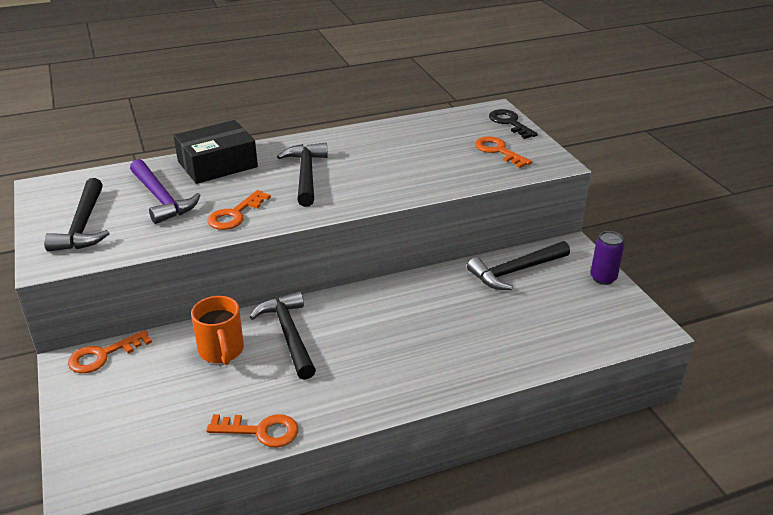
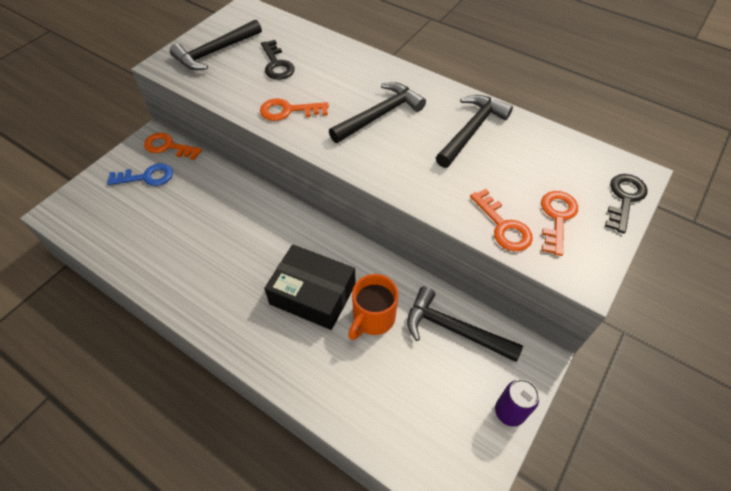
camera: 55 degrees right, 20 degrees up
(127, 387) = (146, 177): none -> blue key
(161, 199) = (276, 64): purple hammer -> black key
(217, 164) = (347, 62): black box -> black box (313, 294)
(221, 351) = (209, 199): orange mug -> orange mug (373, 318)
(260, 431) = (144, 269): orange key -> orange key (503, 226)
(289, 335) = (252, 224): black hammer -> black hammer (471, 131)

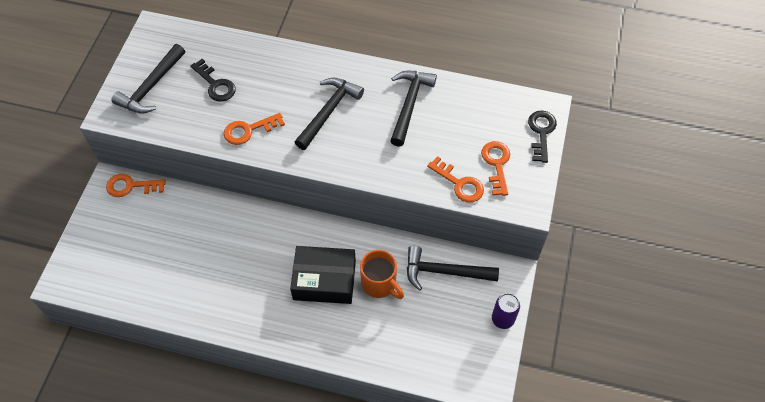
camera: 20 degrees left, 5 degrees up
(146, 177) = (127, 222): blue key -> none
(373, 318) = (379, 284): orange mug -> orange mug turned 60 degrees counterclockwise

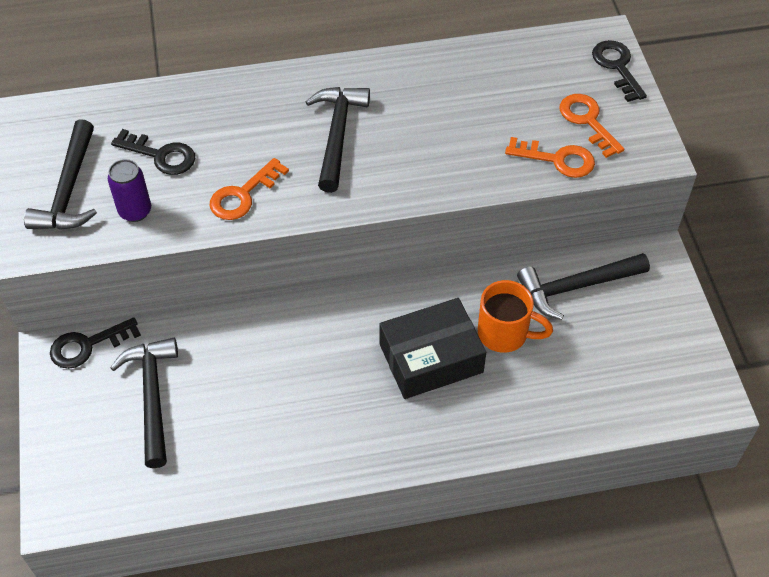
camera: 25 degrees left, 5 degrees down
(131, 186) = (88, 345): orange key -> black key
(409, 105) = (436, 91): black hammer -> black hammer (152, 397)
(502, 319) = (680, 313): purple can -> purple can (135, 211)

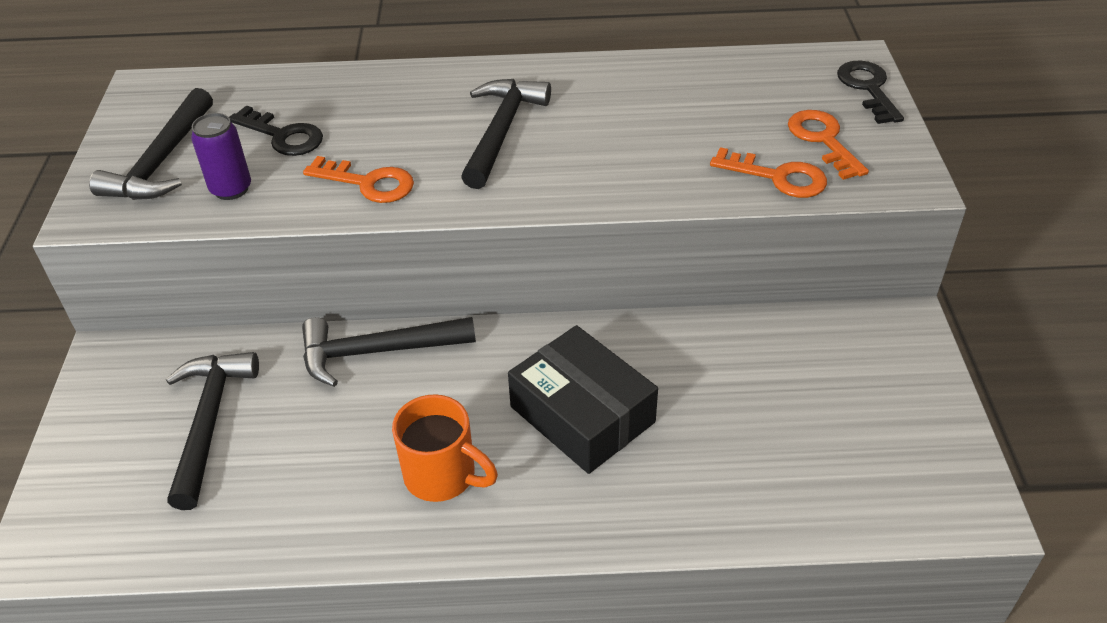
camera: 10 degrees right, 10 degrees down
(88, 345) = (151, 354): black key -> none
(243, 195) = (368, 183): orange key -> orange key turned 120 degrees counterclockwise
(431, 358) = (582, 414): black box -> black box turned 60 degrees clockwise
(504, 334) = (687, 395): orange mug -> orange mug (442, 476)
(576, 287) = (792, 348): black hammer -> black hammer (378, 351)

